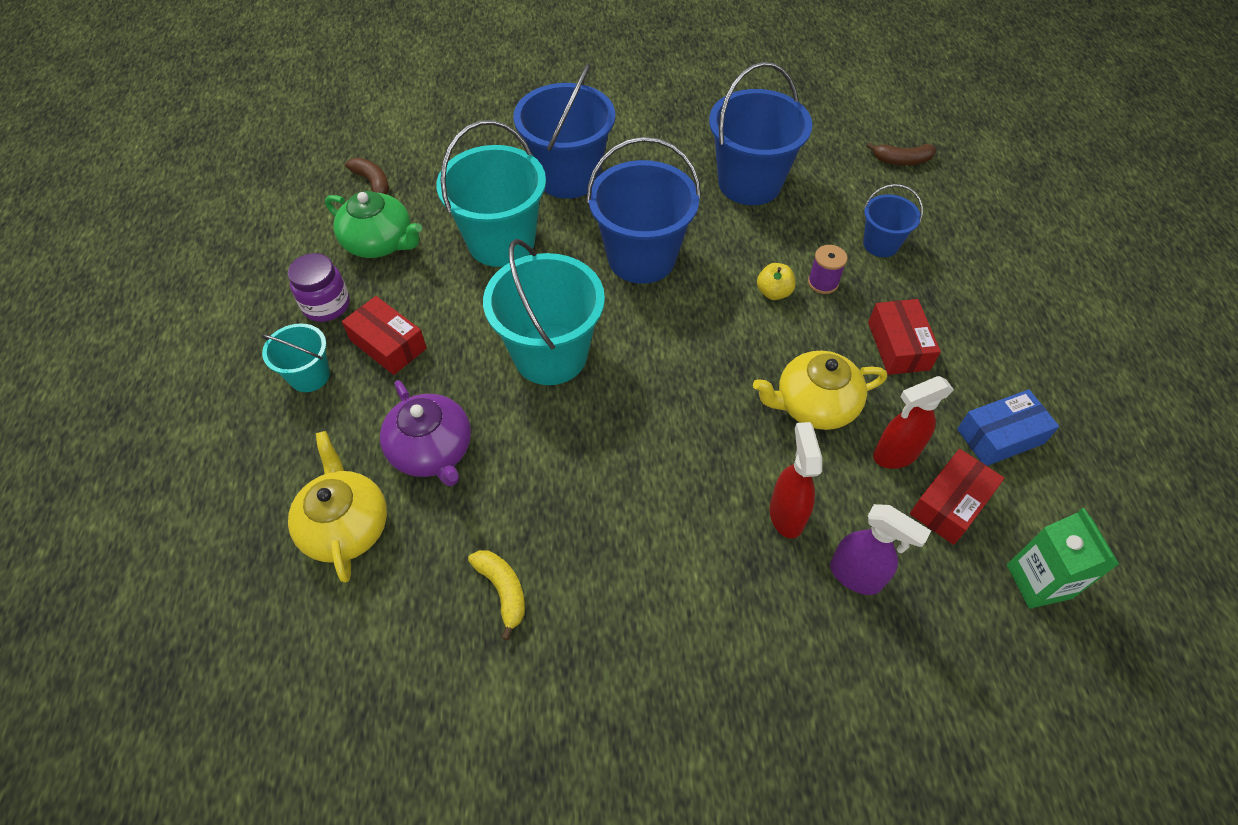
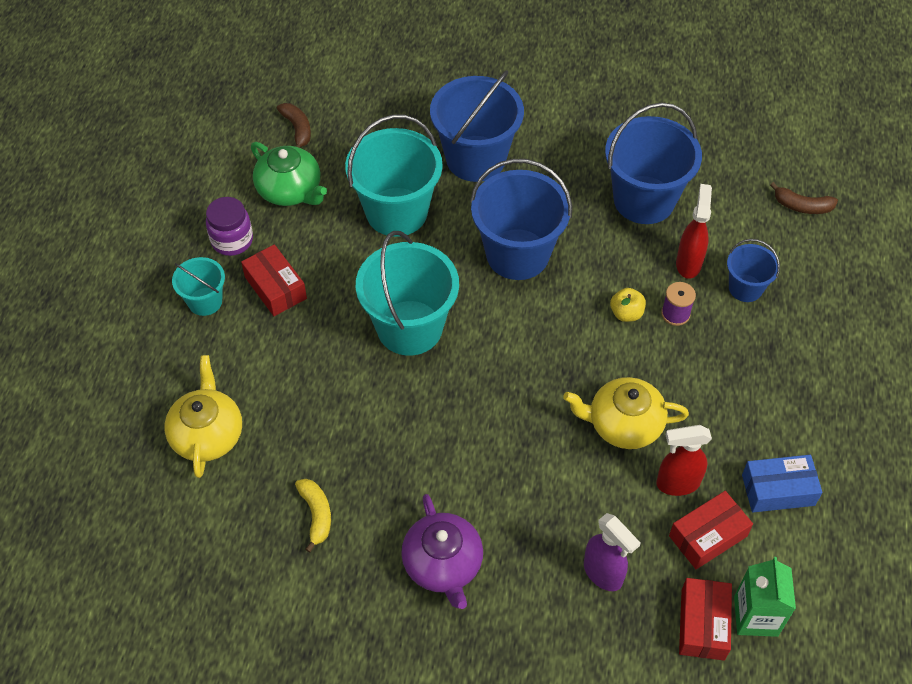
camera: 15 degrees right, 0 degrees up
(432, 450) = (289, 389): purple teapot -> purple teapot (443, 564)
(786, 514) = (564, 511): red spray bottle -> red spray bottle (688, 263)
(898, 346) = (721, 388): red box -> red box (702, 624)

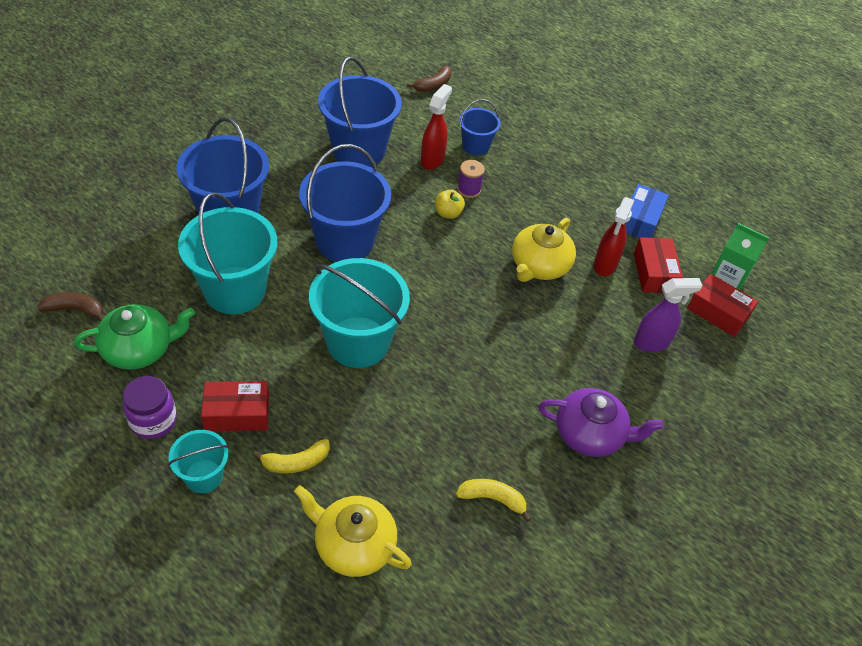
camera: 65 degrees left, 5 degrees down
(257, 353) = (296, 462): none -> yellow banana
(688, 263) = (432, 160): red spray bottle -> red spray bottle turned 75 degrees clockwise

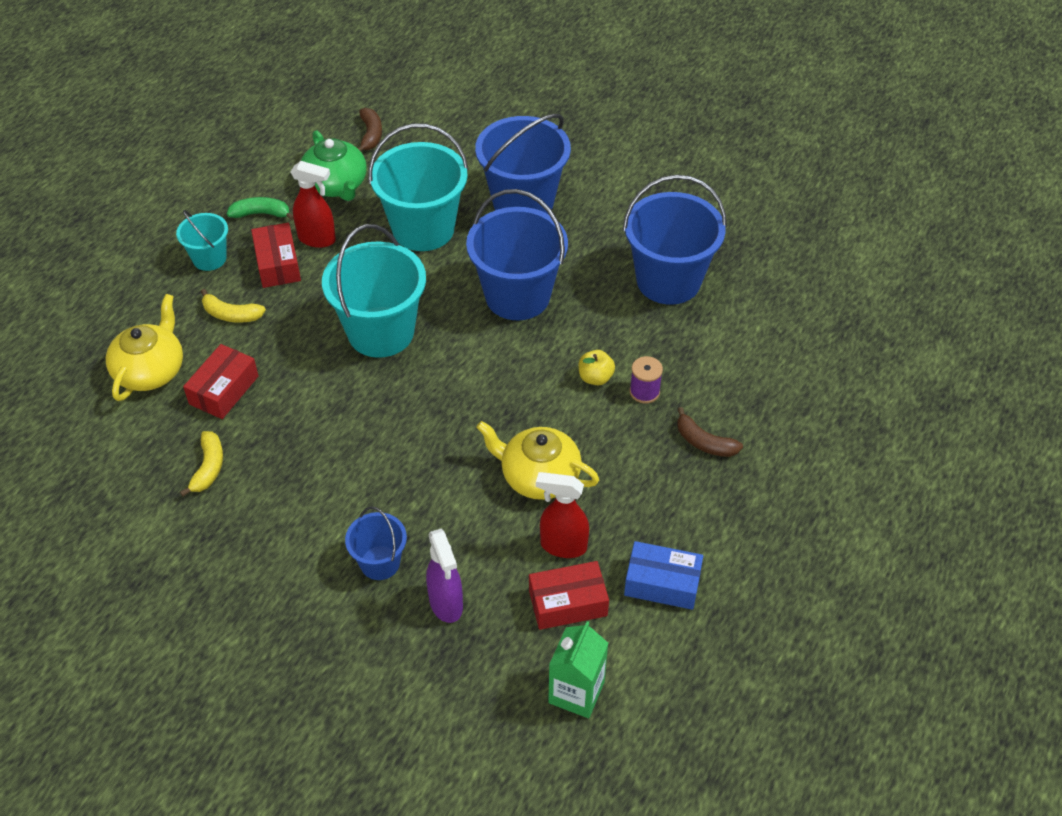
camera: 85 degrees right, 0 degrees up
(153, 420) = (261, 214): purple jar -> green banana
(296, 462) = (231, 314): yellow banana -> yellow banana turned 45 degrees counterclockwise
(432, 160) = (682, 349): red spray bottle -> red spray bottle (317, 239)
(433, 85) = (829, 329): brown banana -> brown banana (704, 442)
(475, 146) = (728, 388): blue bucket -> blue bucket (380, 563)
(590, 434) = (299, 547): purple teapot -> none
(718, 312) = (519, 682): red box -> red box (224, 390)

